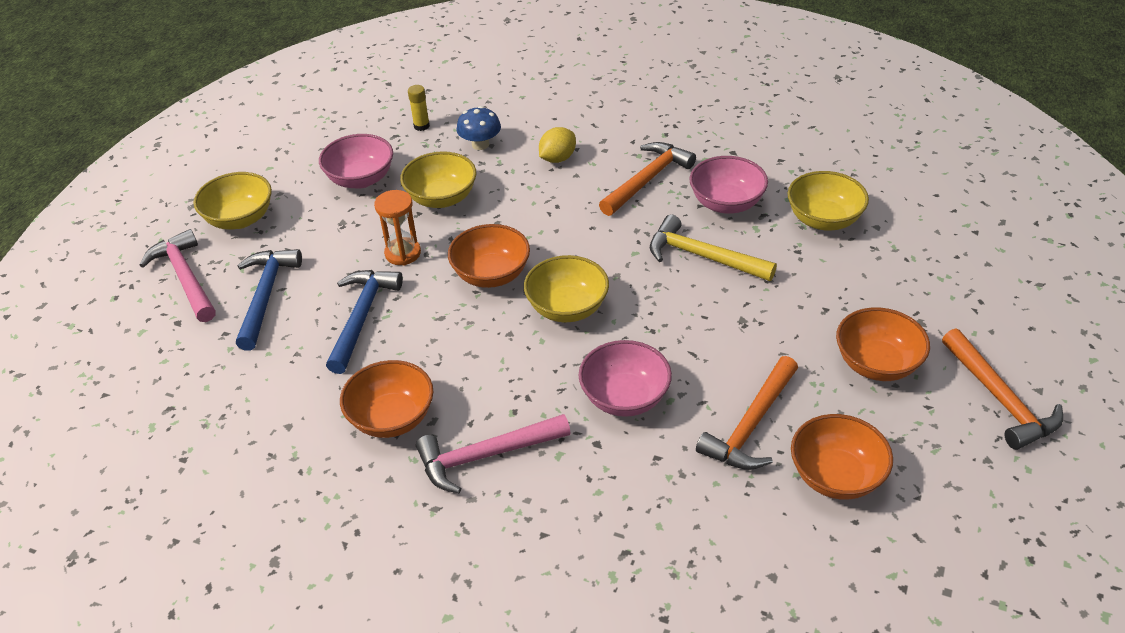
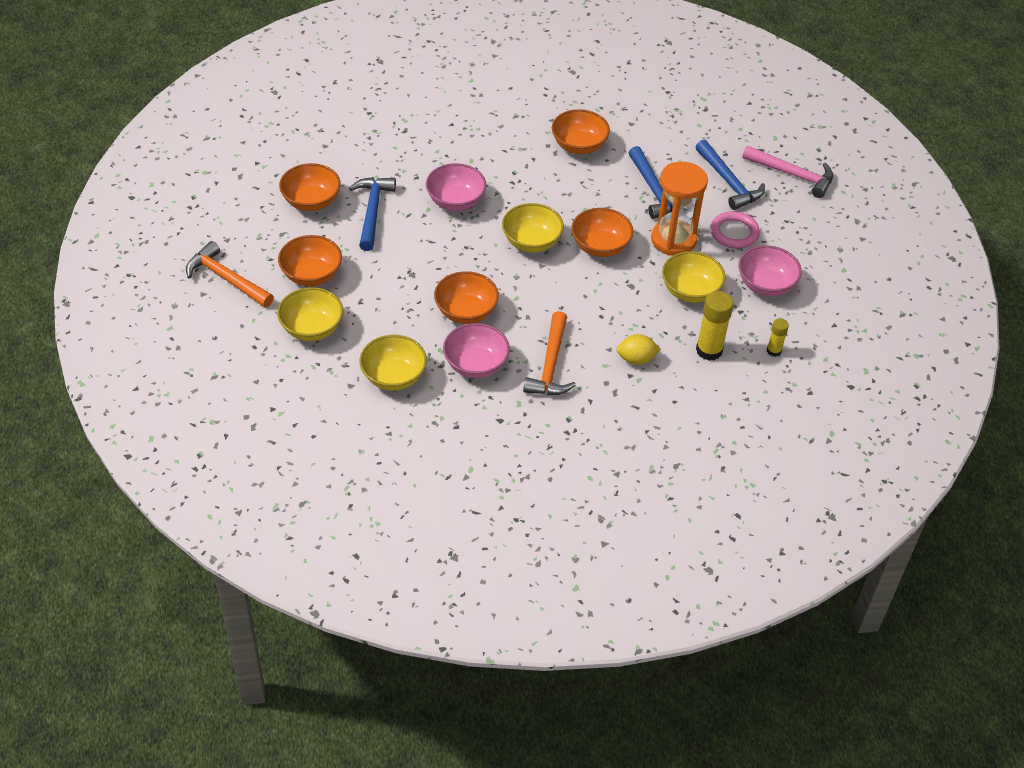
camera: 145 degrees right, 5 degrees up
(240, 219) = (811, 224): yellow bowl -> yellow bowl (312, 328)
(330, 238) = (734, 233): none -> pink ring
(403, 253) = (673, 240): orange hourglass -> orange hourglass, size x1.63
(480, 144) = (709, 350): blue mushroom -> yellow glue stick
(486, 456) = (510, 146): pink hammer -> none
(557, 158) = (636, 359): yellow lemon -> yellow lemon turned 75 degrees clockwise
(703, 257) = (466, 312): yellow hammer -> orange bowl
(751, 425) = (372, 212): orange hammer -> blue hammer

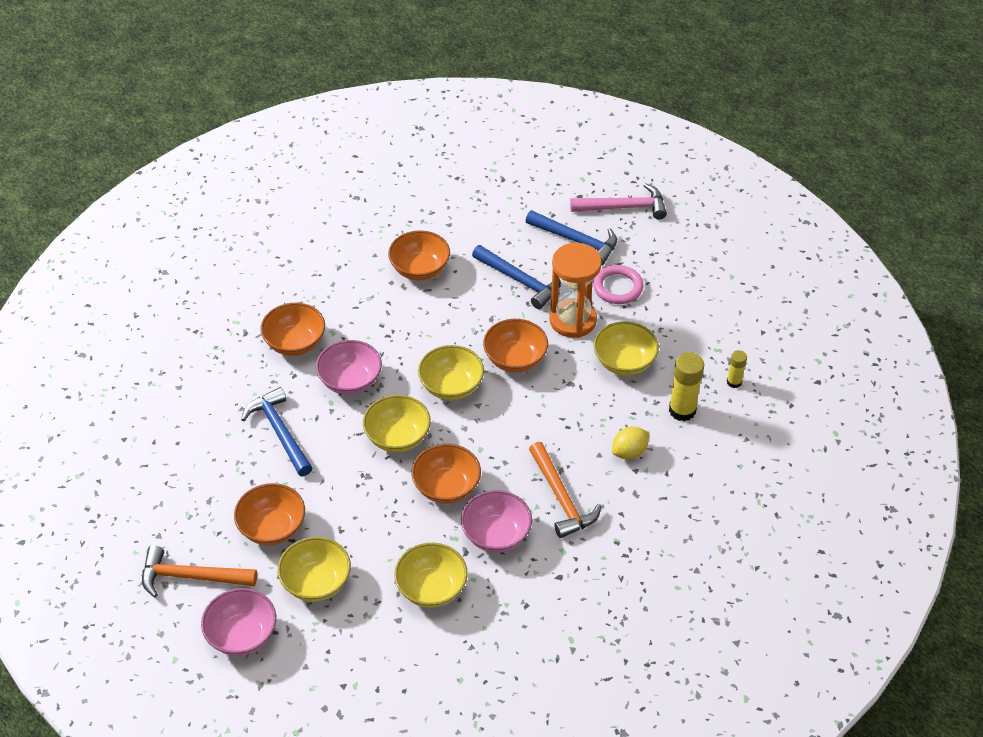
camera: 30 degrees left, 0 degrees up
(311, 201) = (211, 452): orange bowl -> orange bowl (295, 343)
(458, 258) = (397, 437): none -> yellow bowl
(766, 285) = (681, 323): pink bowl -> pink bowl (242, 635)

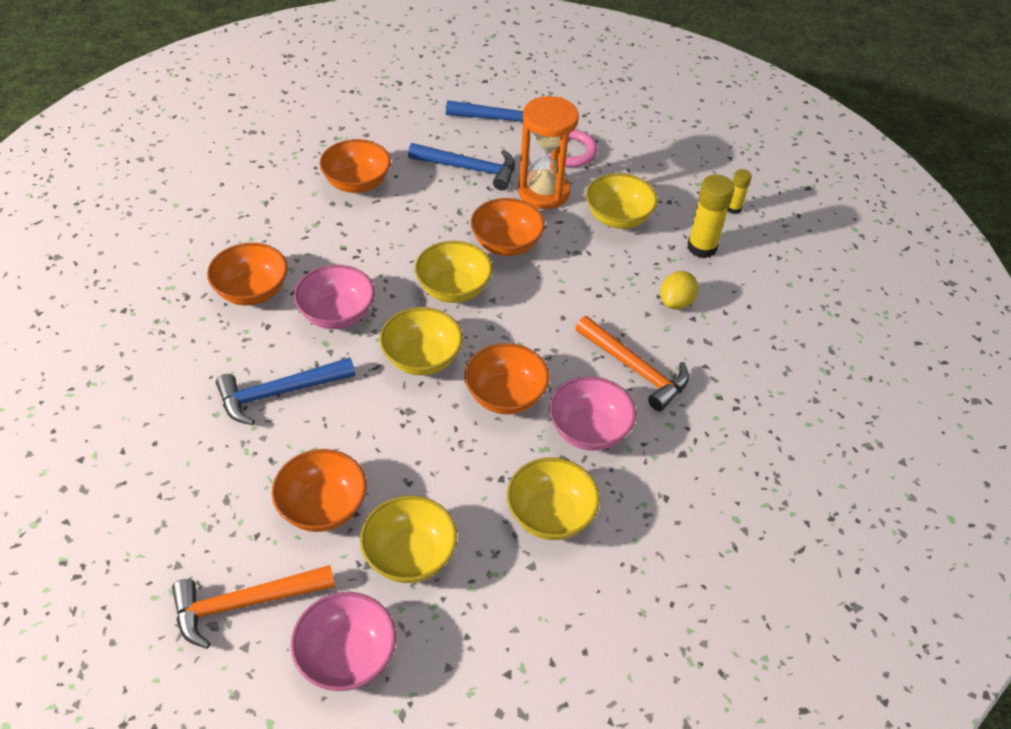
camera: 25 degrees left, 0 degrees up
(279, 432) = (279, 393): blue hammer -> blue hammer turned 60 degrees counterclockwise
(623, 207) = (533, 81): pink hammer -> none

